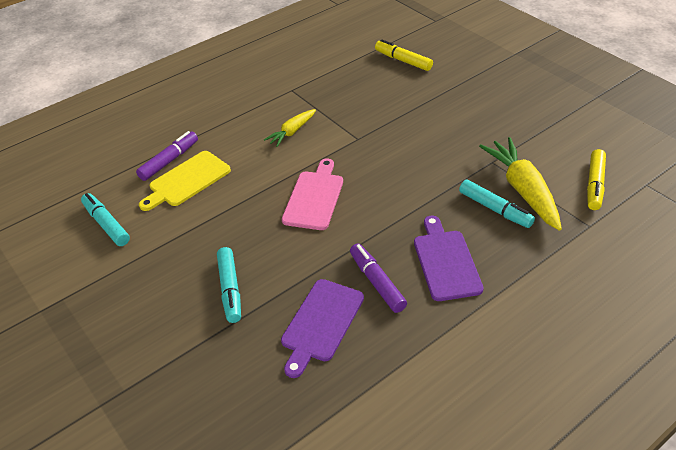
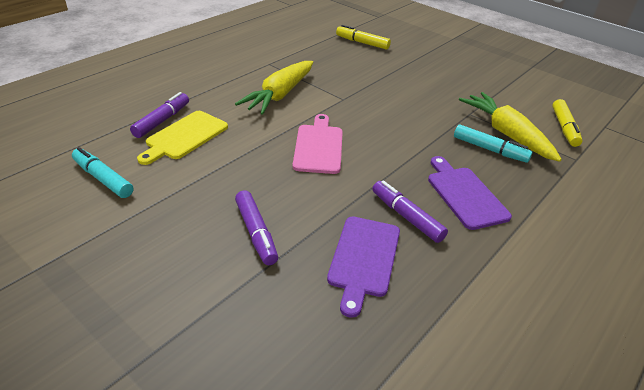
camera: 15 degrees left, 5 degrees down
(230, 289) = (256, 233): turquoise marker -> purple marker
(292, 132) = (279, 95): yellow carrot -> yellow carrot, size x1.81

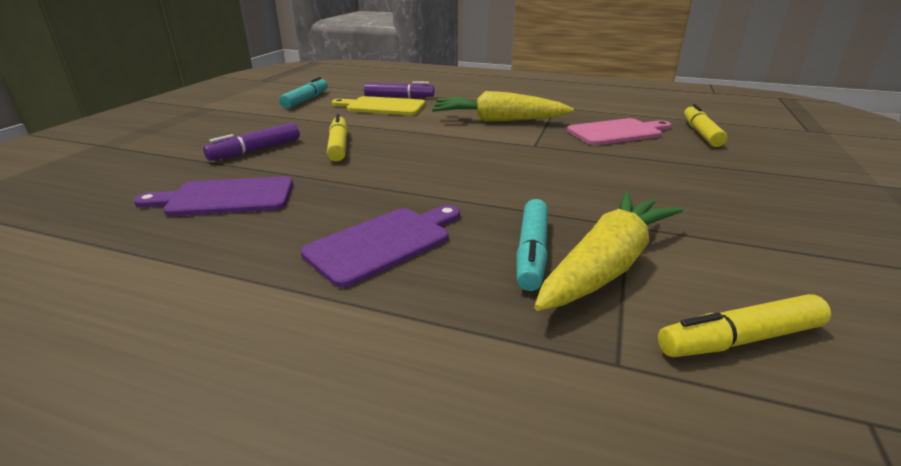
camera: 70 degrees right, 10 degrees down
(280, 182) = (338, 146): none -> yellow marker
(318, 146) = (417, 150): pink cutting board -> pink cutting board (617, 132)
(406, 217) = (310, 210): purple marker -> none

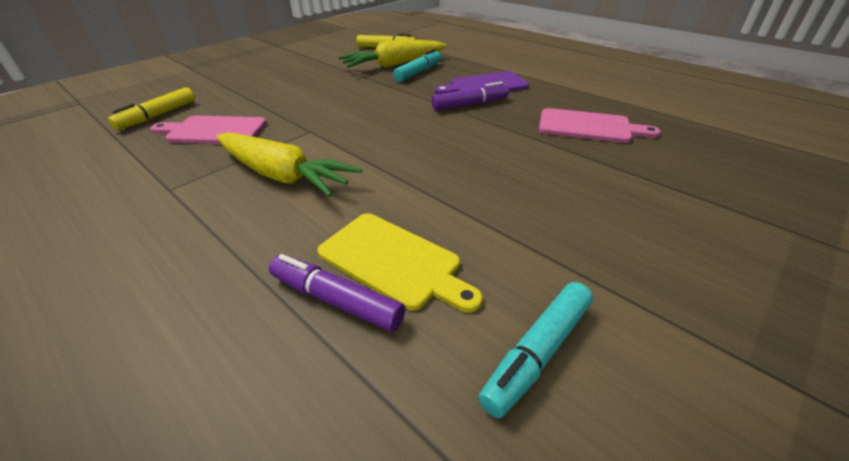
camera: 155 degrees left, 10 degrees up
(225, 197) = (588, 126): purple cutting board -> pink cutting board
(256, 150) = (587, 181): purple marker -> purple marker (469, 104)
(338, 146) = (493, 169): yellow marker -> none

